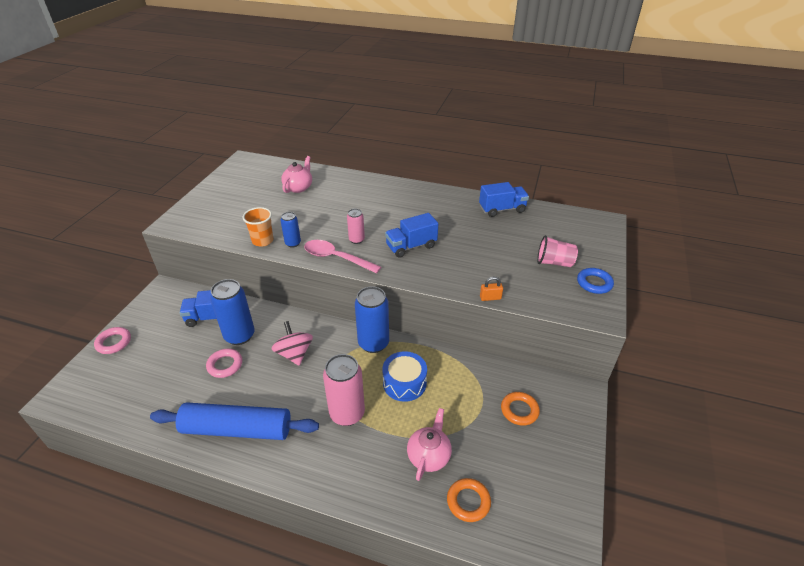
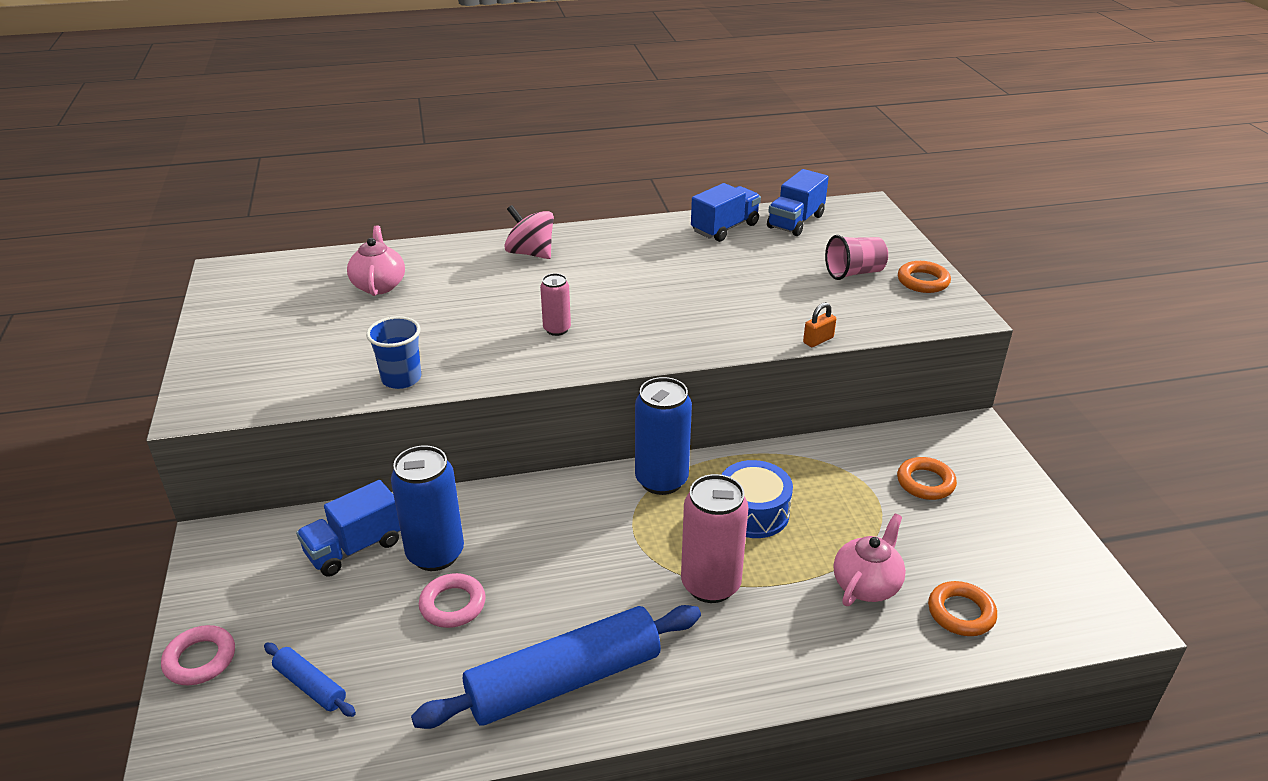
camera: 30 degrees left, 5 degrees down
(140, 376) = (310, 686): none -> blue rolling pin
(262, 241) = (401, 379): orange cup -> blue cup
(293, 243) = (458, 366): blue can -> none
(294, 354) = (554, 542): pink spinning top -> pink spinning top (530, 253)
(336, 258) = (551, 363): pink spoon -> none
(411, 246) = (648, 312): blue truck -> blue truck (795, 222)
(429, 455) = (866, 584): pink teapot -> pink teapot turned 45 degrees clockwise
(594, 283) = (923, 281): blue ring -> orange ring

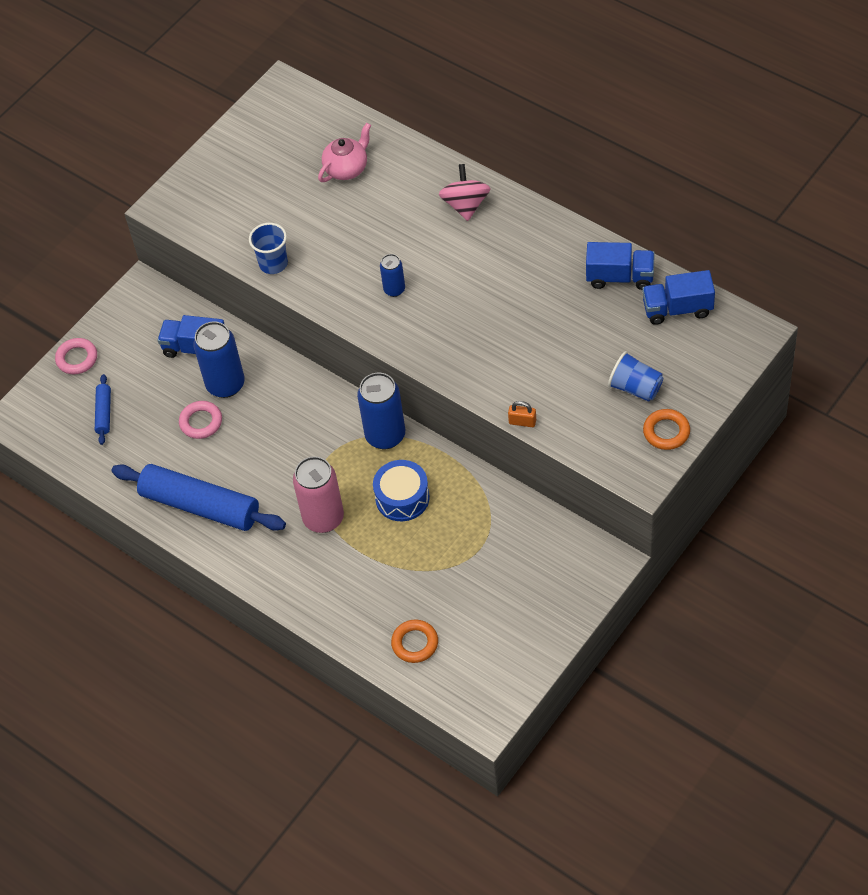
camera: 55 degrees right, 20 degrees up
(557, 329) = (394, 289): pink can -> blue can
(854, 273) = (635, 388): pink cup -> blue cup
(866, 584) = (394, 588): pink teapot -> none
(925, 482) = (520, 565): orange ring -> none

